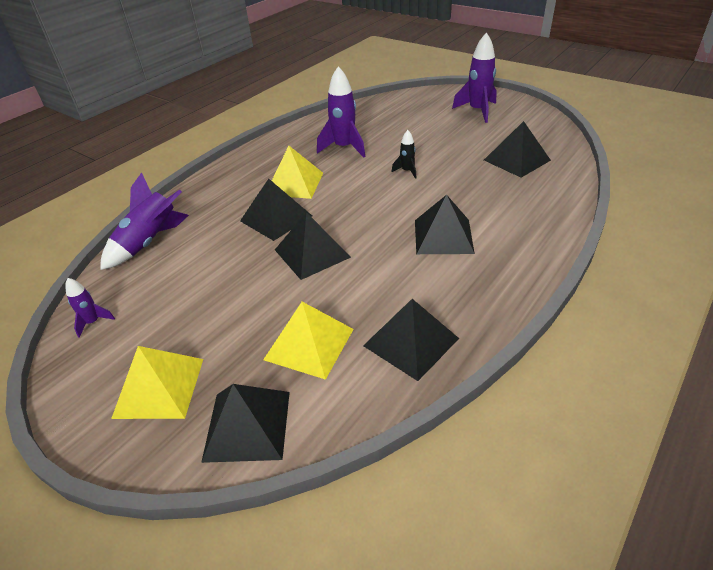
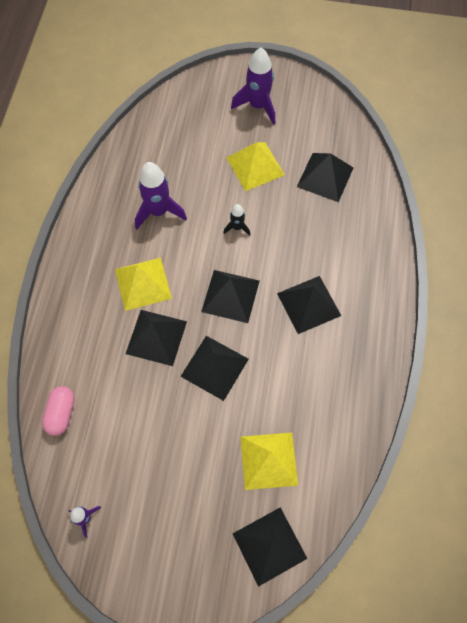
camera: 30 degrees left, 25 degrees up
(150, 242) = (61, 413): purple rocket -> pink capsule
(159, 387) = (187, 548): yellow pyramid -> yellow pyramid (255, 166)
(411, 342) = (337, 426): black pyramid -> black pyramid (230, 296)

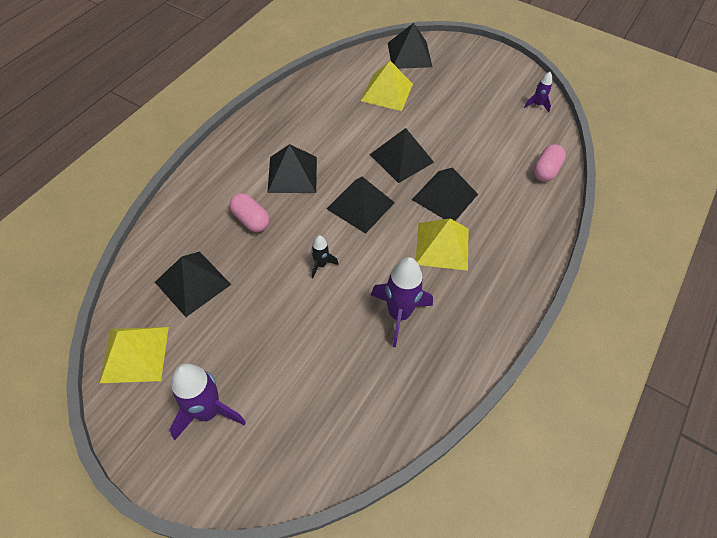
camera: 160 degrees left, 10 degrees down
(255, 166) = (261, 327): yellow pyramid -> yellow pyramid (135, 354)
(316, 244) = (251, 220): none -> pink capsule

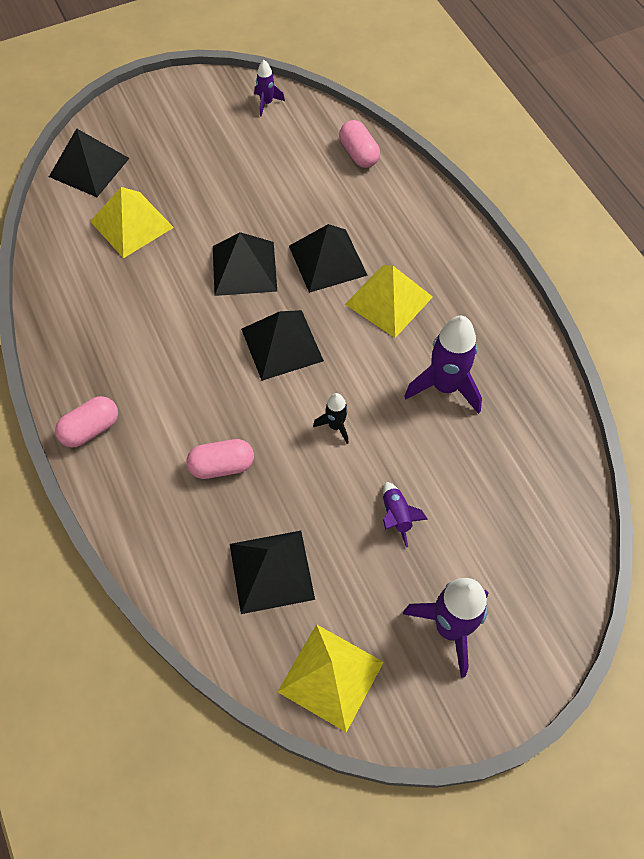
camera: 55 degrees left, 5 degrees up
(235, 147) = (90, 429): none -> pink capsule
(275, 335) = (396, 516): none -> purple rocket
(292, 174) = (184, 388): black pyramid -> none

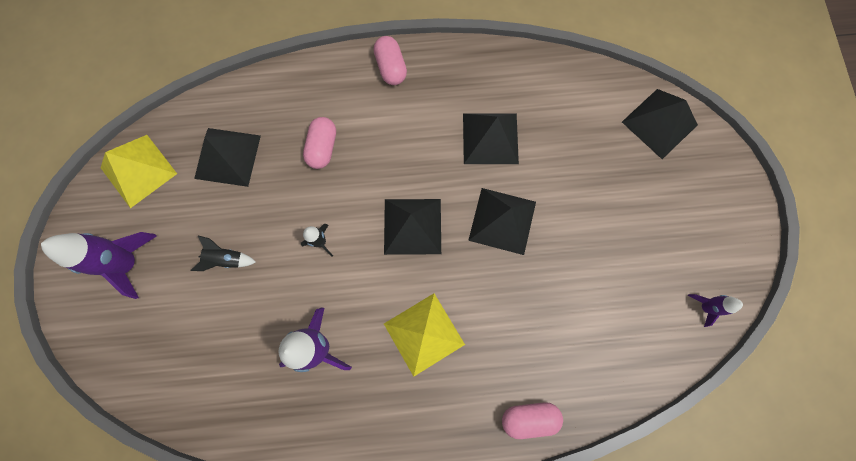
camera: 110 degrees right, 15 degrees up
(131, 224) = (581, 142): yellow pyramid -> none
(327, 260) = (487, 296): black pyramid -> black pyramid (490, 138)
(358, 154) = (609, 375): pink capsule -> pink capsule (528, 417)
(396, 516) = (226, 259): purple rocket -> black rocket

